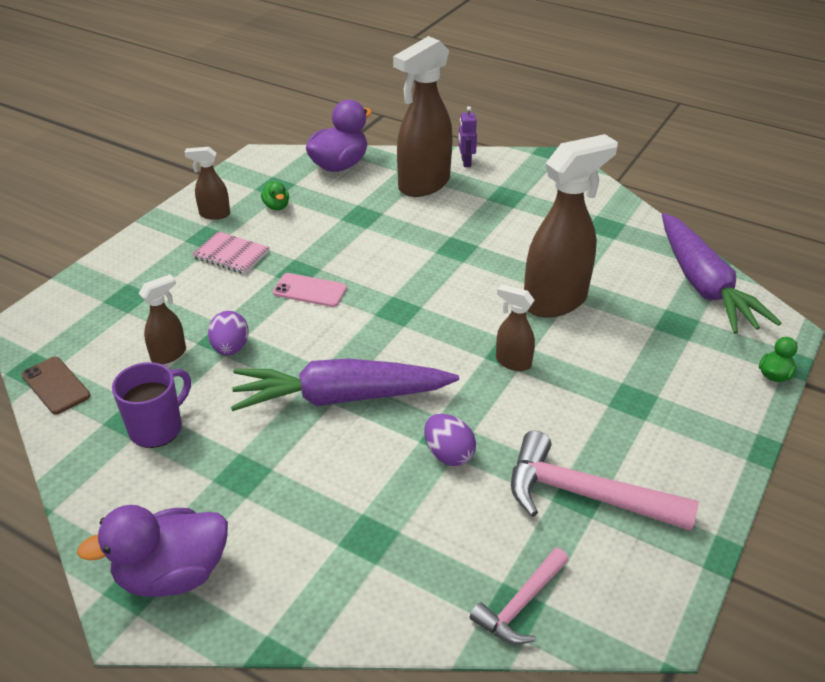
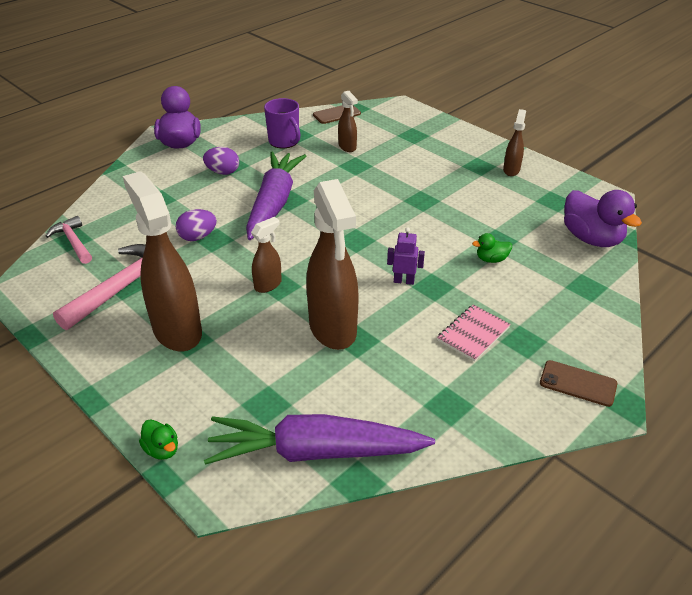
camera: 105 degrees right, 0 degrees up
(230, 348) = (343, 167): purple egg -> purple egg (223, 172)
(231, 254) = (452, 174): pink notebook -> pink notebook (473, 334)
(276, 206) = (519, 198): green duck -> green duck (491, 259)
(310, 290) = (396, 203): pink phone -> none
(423, 185) = (550, 285): brown spray bottle -> brown spray bottle (177, 330)
(466, 162) = (599, 325): purple robot -> purple robot (404, 281)
(541, 171) = (578, 383): none -> brown phone

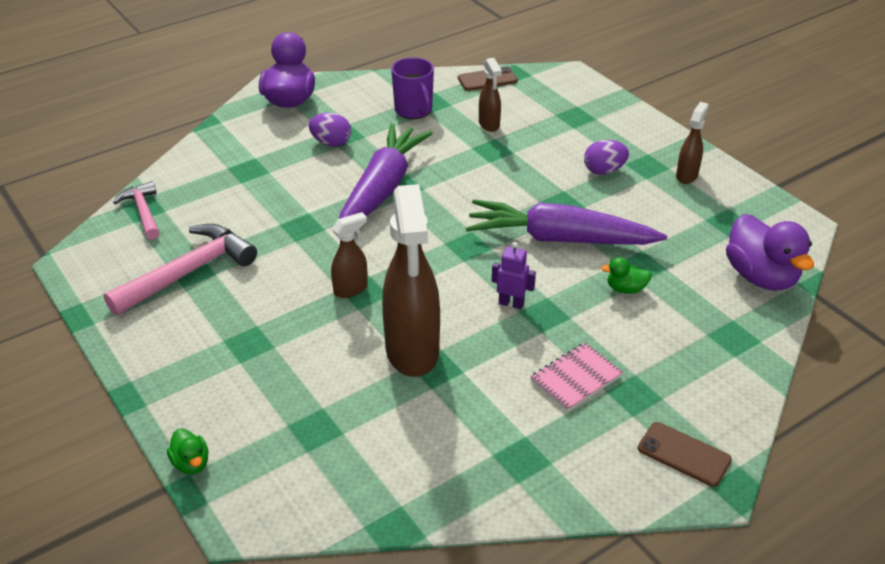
camera: 10 degrees right, 0 degrees up
(177, 330) = (236, 331): brown spray bottle -> none
(197, 237) = (284, 221): purple egg -> purple egg (604, 171)
(315, 452) = (356, 490): purple carrot -> purple carrot (559, 239)

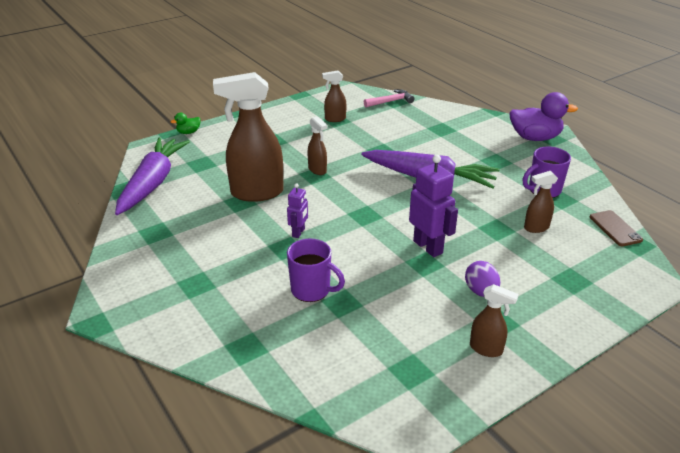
camera: 90 degrees right, 5 degrees down
(188, 272) = (335, 119): pink hammer -> brown spray bottle
(331, 143) = (483, 156): purple egg -> none
(531, 199) = (428, 247): none -> purple robot
(559, 239) = (375, 259): purple carrot -> purple carrot (152, 183)
(576, 378) = (218, 258): pink notebook -> none
(625, 289) = (312, 290): green duck -> purple mug
(684, 454) = (133, 302): brown phone -> none
(761, 277) = (325, 380): purple duck -> none

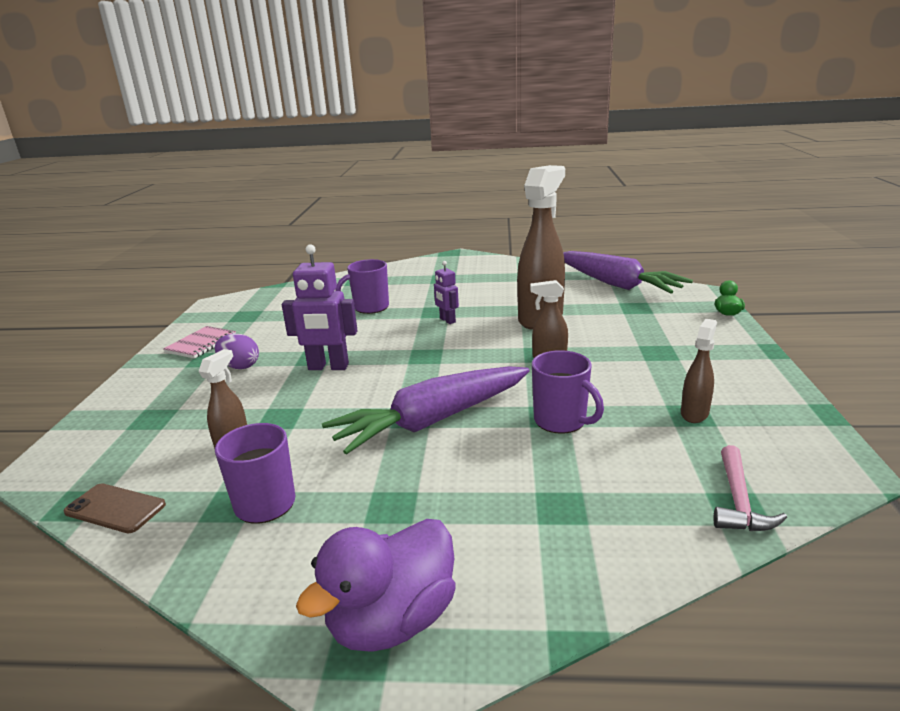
camera: 130 degrees right, 10 degrees down
(383, 146) = (561, 421): none -> purple mug
(486, 349) = (201, 344): brown spray bottle -> pink notebook

